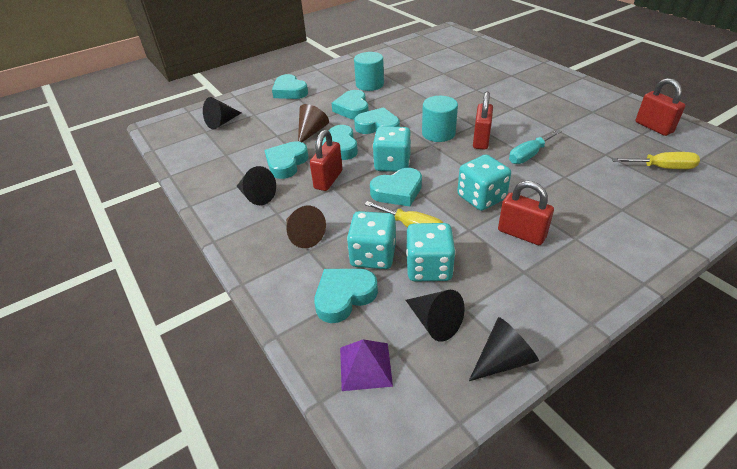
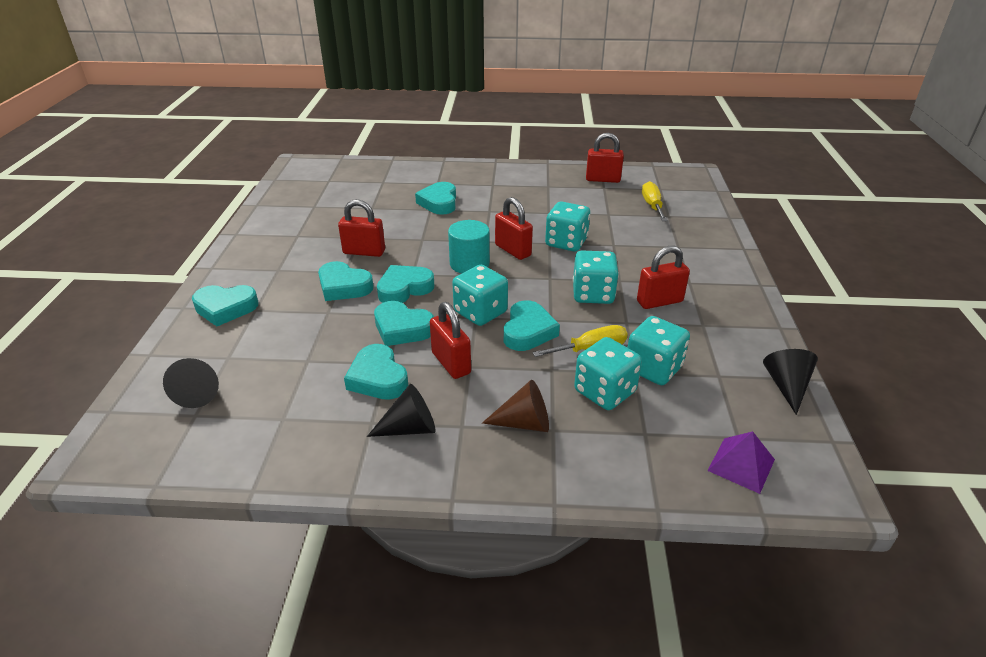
camera: 55 degrees left, 5 degrees down
(311, 132) = (343, 333): brown cone -> none
(344, 297) = (643, 437): turquoise heart -> turquoise heart (439, 202)
(369, 84) = (314, 254): turquoise cylinder -> none
(394, 96) = (364, 252): none -> red padlock
(434, 322) = (721, 399): black cone -> none
(529, 155) = (566, 242): turquoise screwdriver -> turquoise dice
(662, 168) = (652, 206): yellow screwdriver -> yellow screwdriver turned 45 degrees counterclockwise

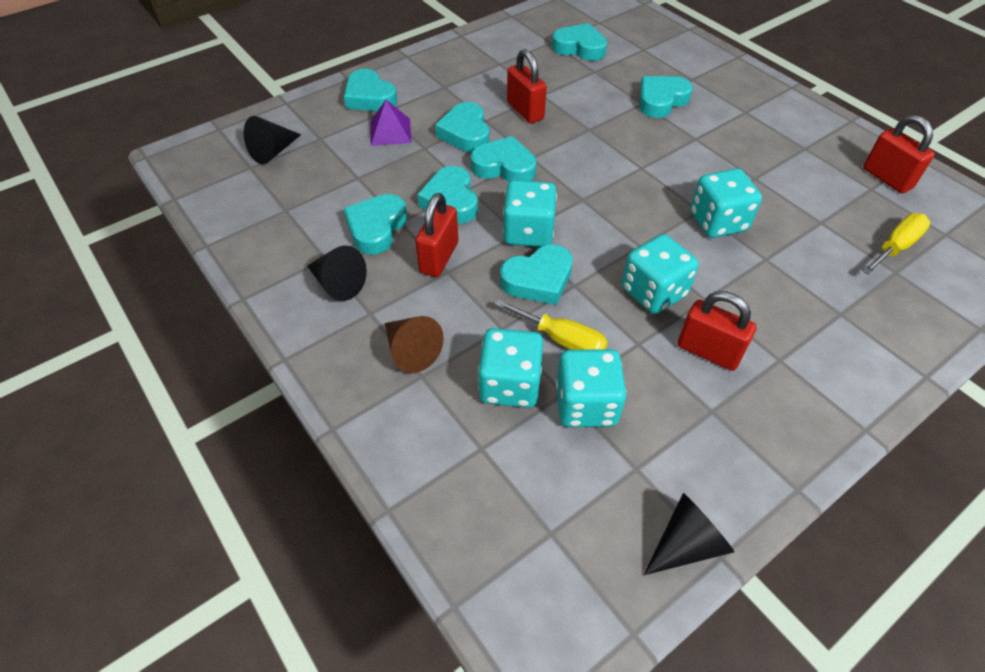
camera: 50 degrees right, 15 degrees up
(340, 200) = (579, 48): none -> turquoise heart
(469, 264) = (591, 180): turquoise cylinder -> none
(513, 250) = (651, 194): red padlock -> none
(741, 465) = (510, 554): purple pyramid -> purple pyramid (390, 132)

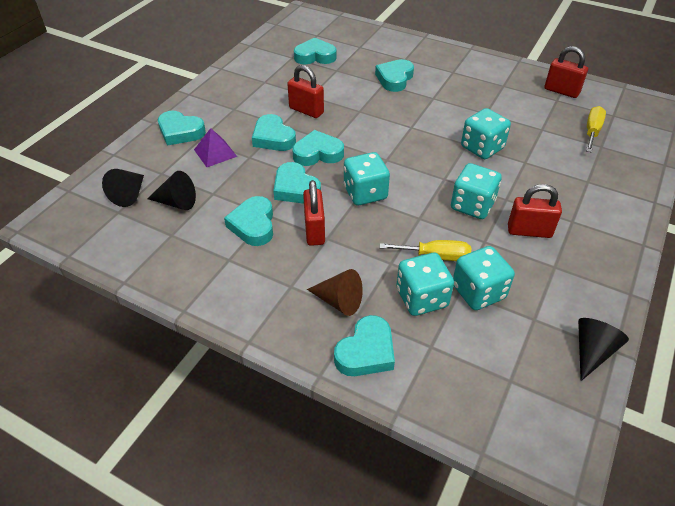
camera: 25 degrees left, 5 degrees down
(338, 284) = (252, 274): black cone -> black cone (176, 202)
(538, 279) = (393, 222): turquoise heart -> turquoise heart (366, 352)

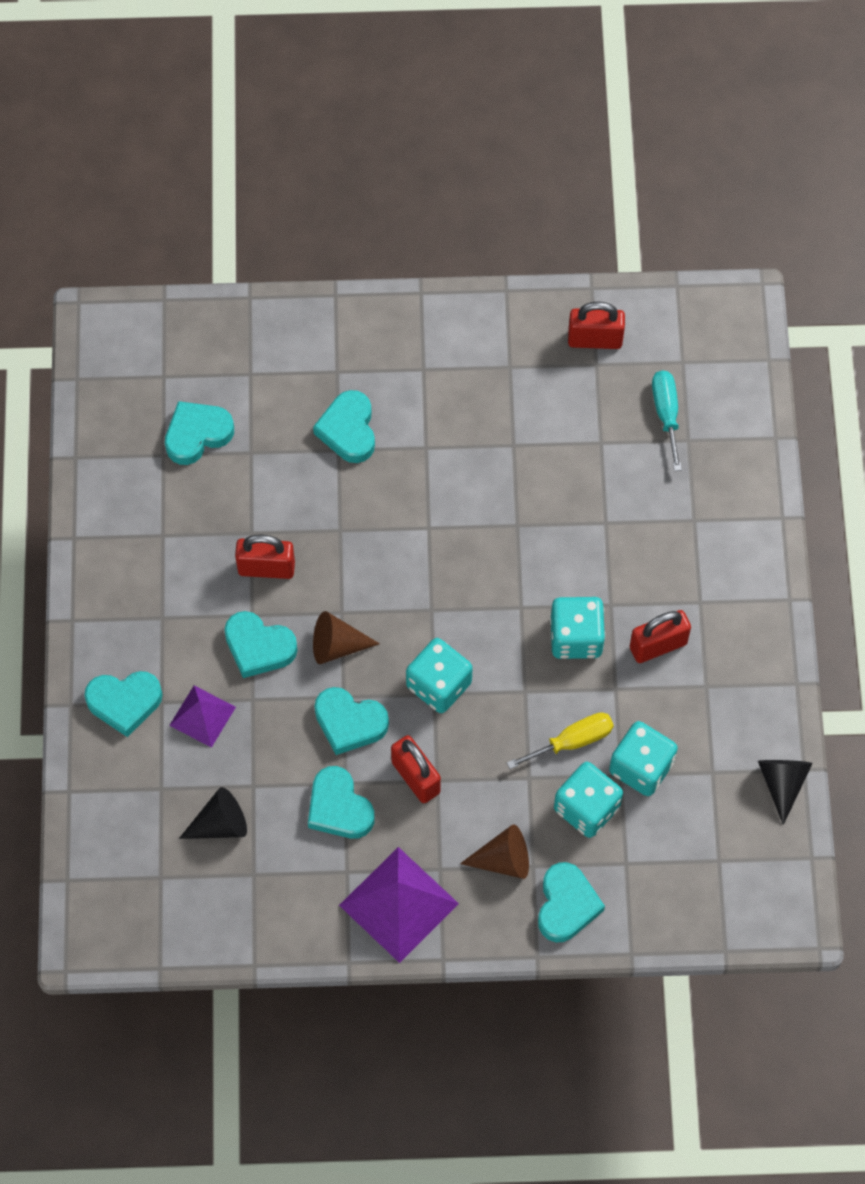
camera: 30 degrees left, 20 degrees up
(129, 194) = (151, 844): black cone -> none
(246, 293) = (398, 904): none -> purple pyramid
(318, 153) = (337, 645): turquoise heart -> brown cone
(482, 148) = (540, 523): turquoise dice -> none
(592, 131) = (666, 414): yellow screwdriver -> turquoise screwdriver

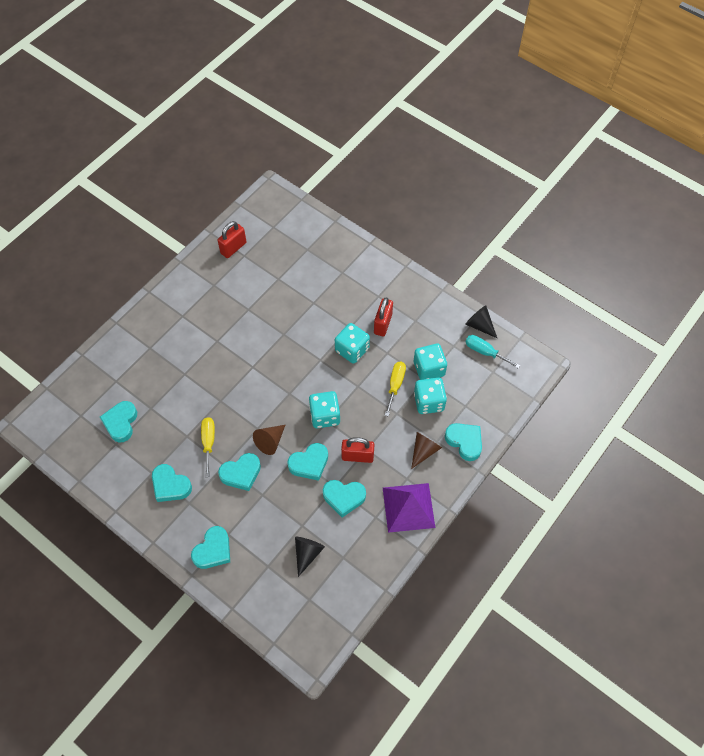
camera: 50 degrees left, 5 degrees down
(202, 716) = (250, 521): purple pyramid -> none
(266, 568) = (208, 442): red padlock -> yellow screwdriver
(348, 430) = (180, 363): turquoise heart -> turquoise heart (170, 485)
(666, 414) = (289, 248): turquoise screwdriver -> turquoise screwdriver (485, 352)

